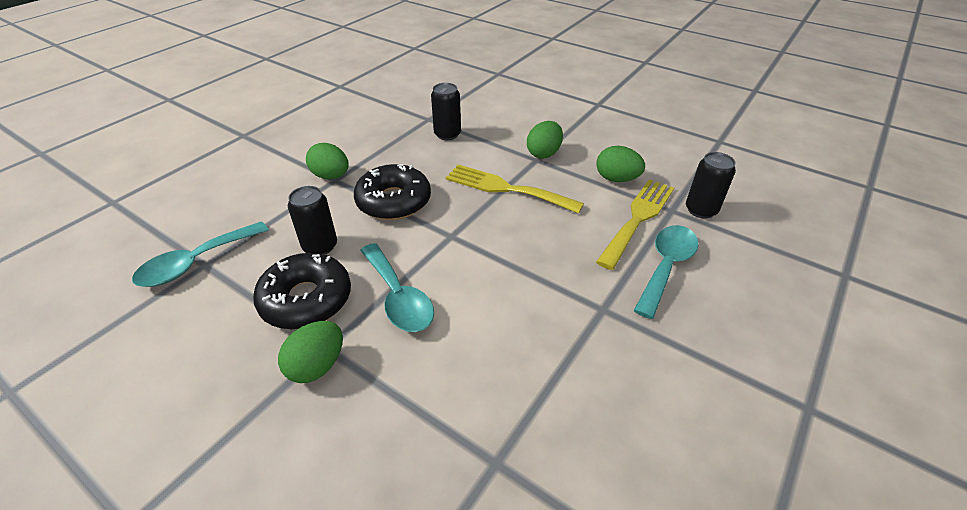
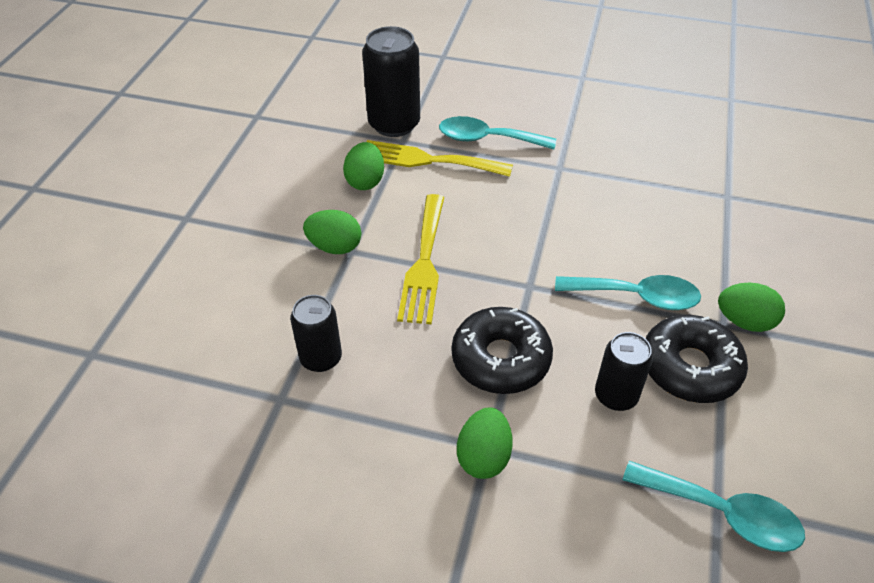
camera: 110 degrees left, 5 degrees up
(398, 297) = (636, 297): turquoise spoon -> turquoise spoon turned 60 degrees clockwise
(701, 210) = (394, 124): black can -> black can, size x1.63

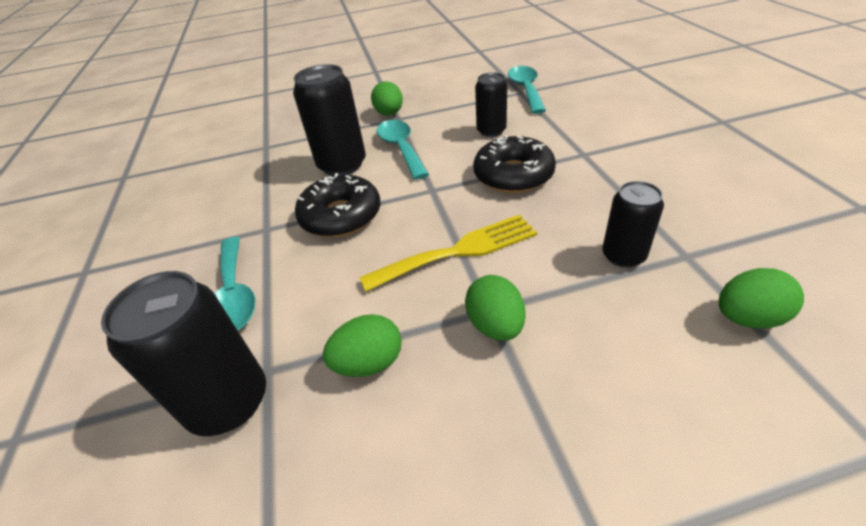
camera: 115 degrees left, 5 degrees down
(427, 160) = (297, 326): yellow fork -> none
(483, 456) = (591, 153): green egg -> green egg (747, 318)
(636, 240) = (342, 165): none -> black can
(690, 367) = (443, 118): black donut -> black donut (341, 216)

